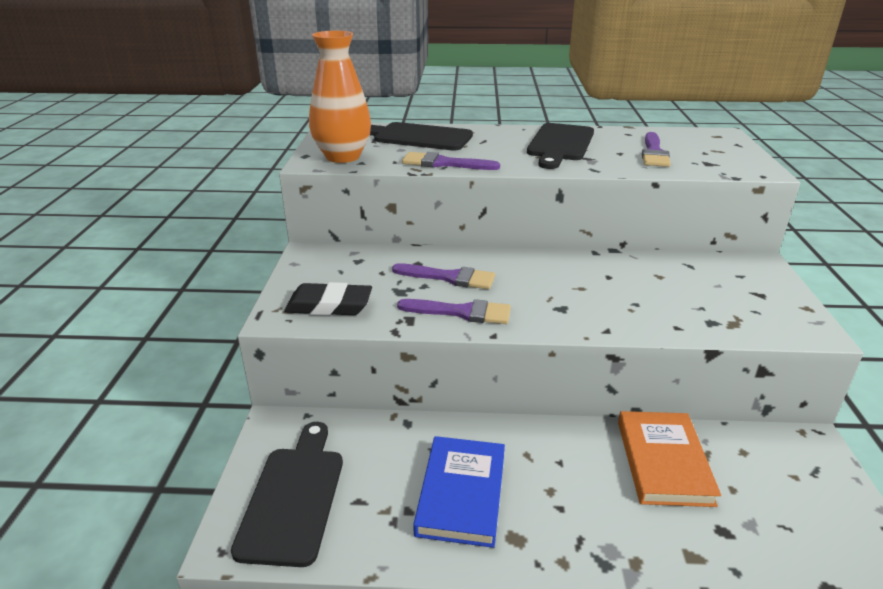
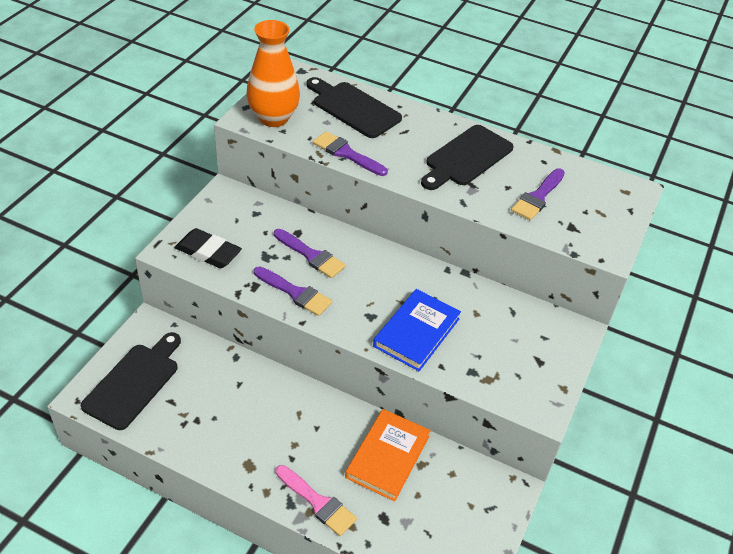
camera: 20 degrees right, 15 degrees up
(461, 493) = (236, 422): blue book -> blue book (416, 332)
(635, 547) = (318, 502): none -> pink brush

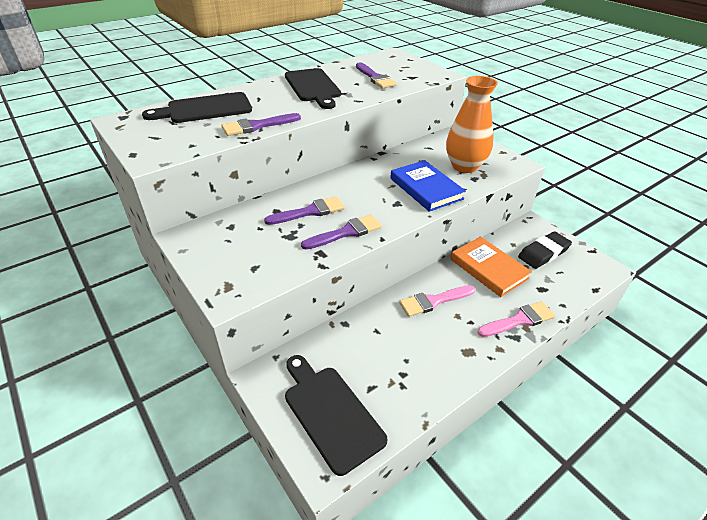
camera: 60 degrees left, 5 degrees down
(208, 252) = (254, 269): black eraser -> black eraser (543, 253)
(273, 118) = (168, 145): orange vase -> orange vase (464, 166)
(304, 418) = (433, 301): none -> pink brush

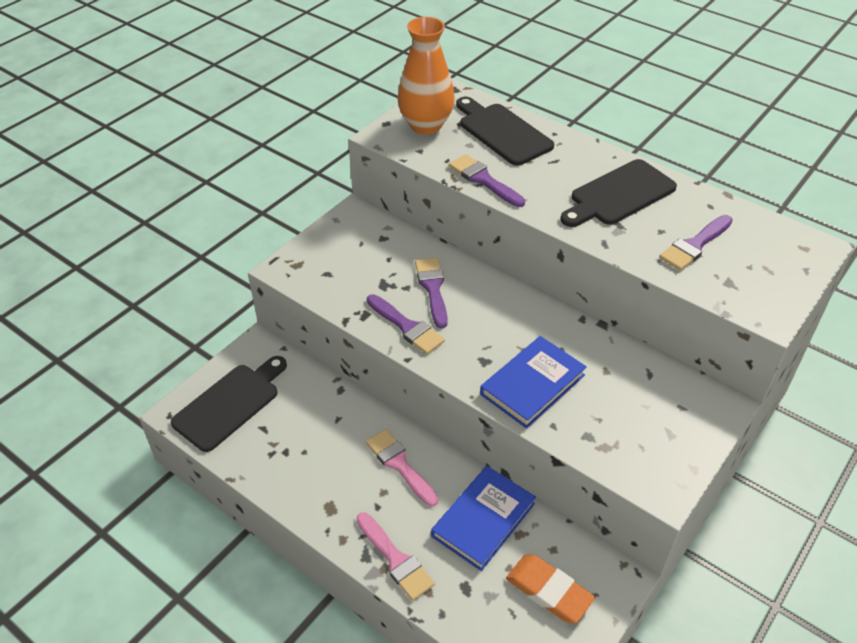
camera: 75 degrees right, 5 degrees up
(310, 212) = (432, 288): purple brush -> purple brush turned 150 degrees counterclockwise
(464, 166) = (616, 422): orange vase -> orange vase (426, 125)
(488, 269) = (483, 520): orange book -> blue book
(543, 253) = (549, 591): black eraser -> orange eraser

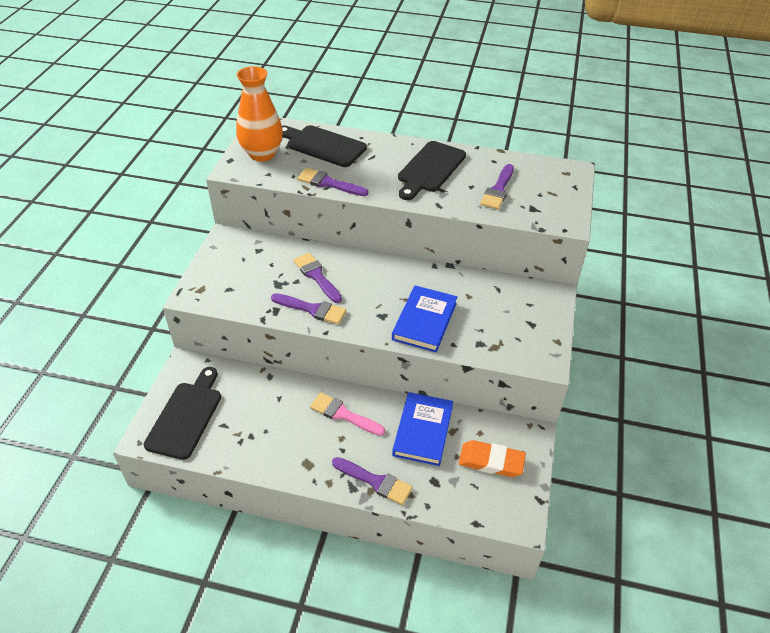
camera: 25 degrees left, 0 degrees up
(395, 559) = (375, 481): pink brush -> purple brush

